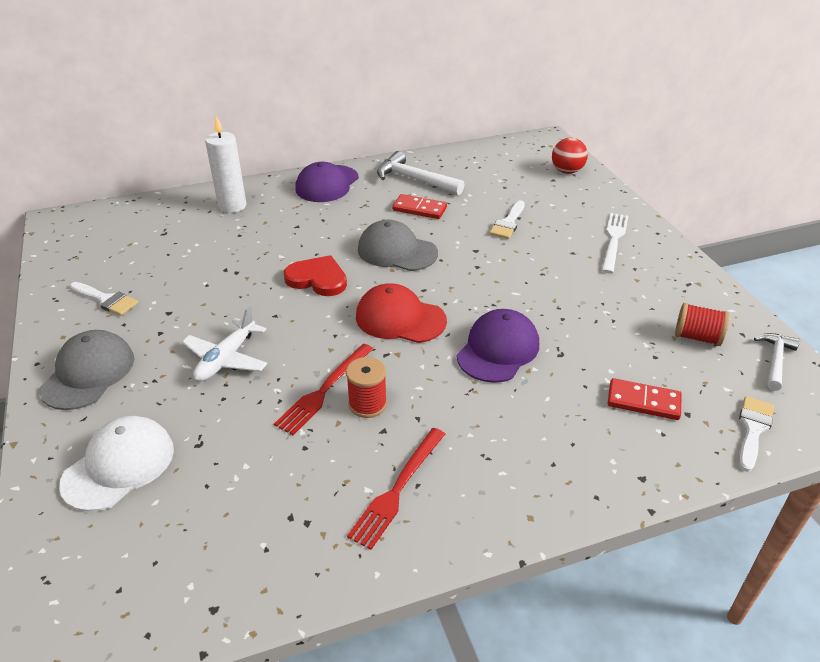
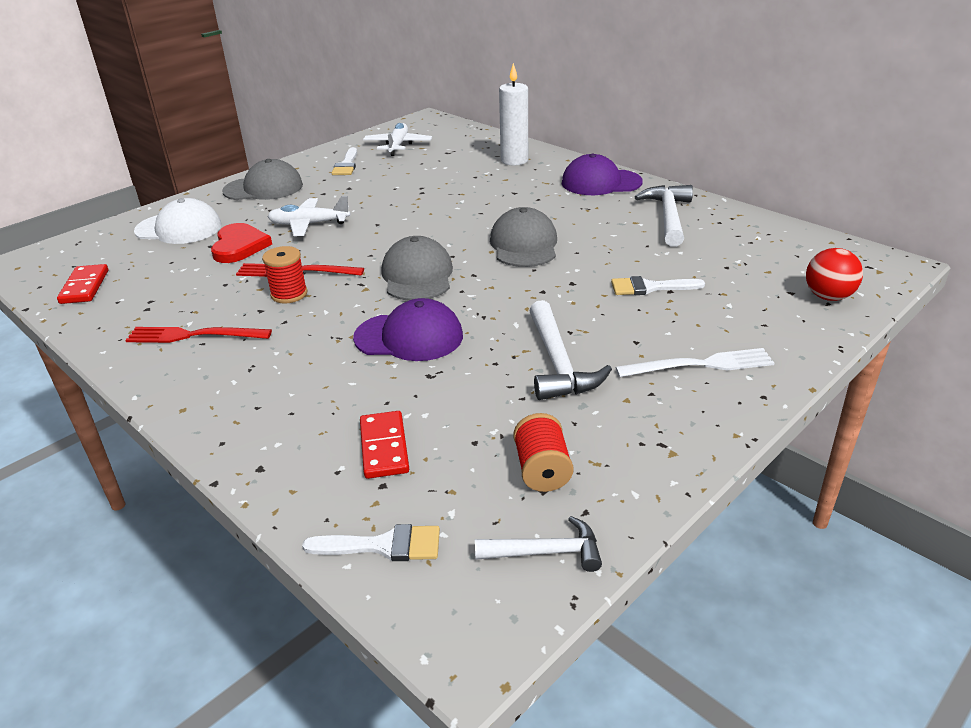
camera: 65 degrees right, 5 degrees down
(103, 256) = (398, 145): none -> white plane
(317, 279) = (443, 224): red heart -> red heart (239, 246)
(400, 318) = (417, 276): red cap -> grey cap
(419, 209) = (614, 234): red domino -> red domino (85, 287)
(580, 291) = (558, 363): none -> white hammer

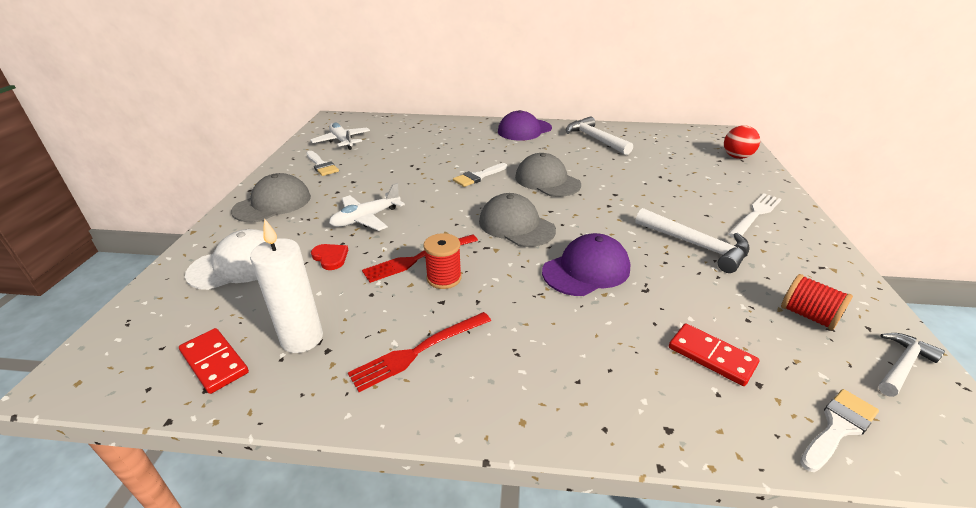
camera: 40 degrees left, 0 degrees up
(239, 246) = (330, 257): red heart -> red heart, size x0.61
(514, 160) = (447, 130): white candle -> white candle (302, 338)
(650, 287) = (657, 181): white brush -> white brush (478, 176)

